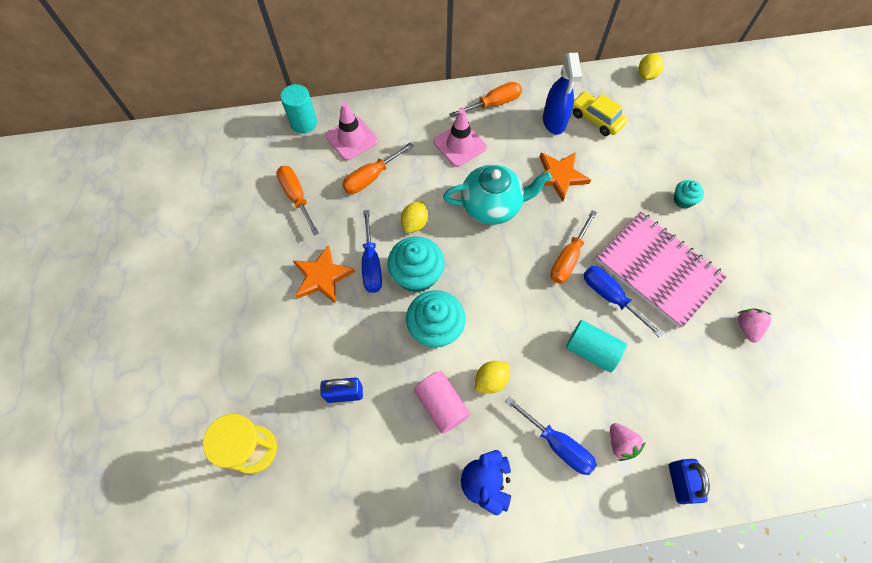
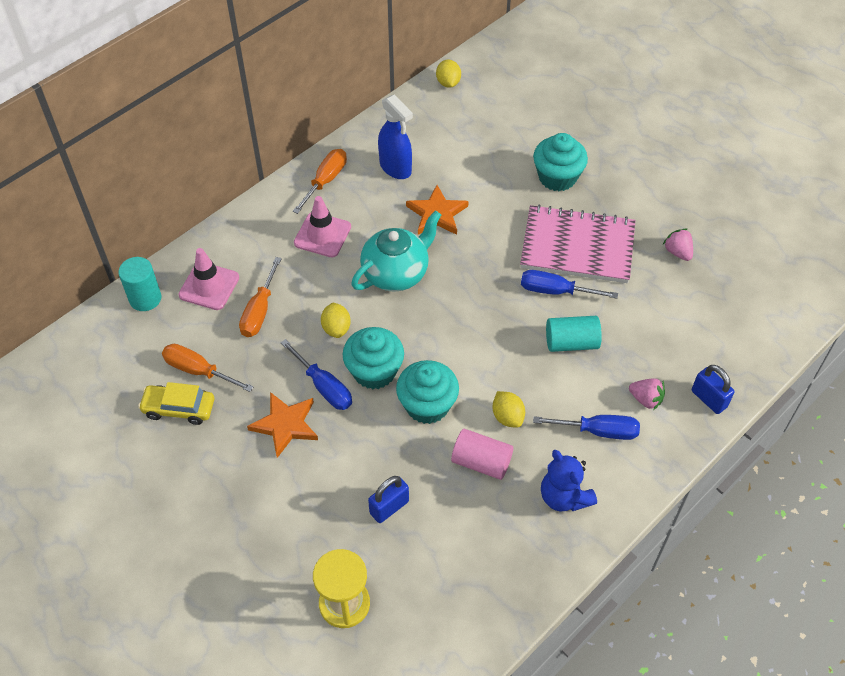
camera: 35 degrees left, 10 degrees down
(491, 380) = (507, 417): yellow lemon -> yellow lemon turned 45 degrees counterclockwise
(568, 258) = (497, 279): orange screwdriver -> none
(596, 119) = (431, 145): yellow car -> yellow car (179, 408)
(683, 200) = (557, 177): turquoise cupcake -> turquoise cupcake, size x1.88

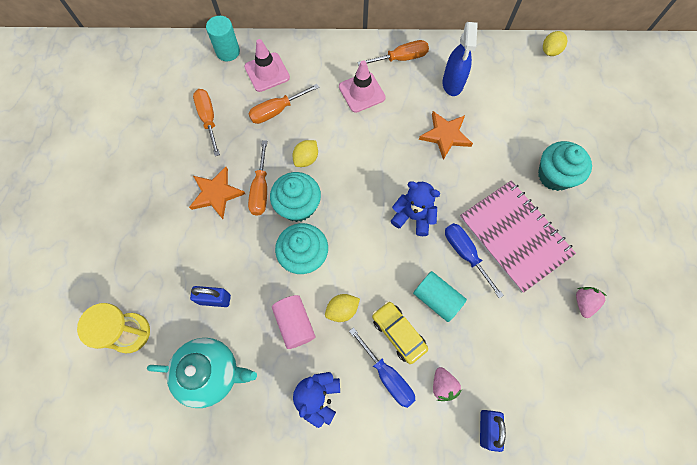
camera: 45 degrees right, 15 degrees up
(179, 408) = (176, 133): yellow car -> yellow car (398, 333)
(324, 386) = (261, 189): blue screwdriver -> orange screwdriver
(396, 273) = (378, 154): turquoise teapot -> turquoise teapot (211, 373)
(483, 298) = (413, 217): none -> blue teddy bear
(507, 417) = (342, 310): yellow lemon -> yellow lemon turned 45 degrees clockwise

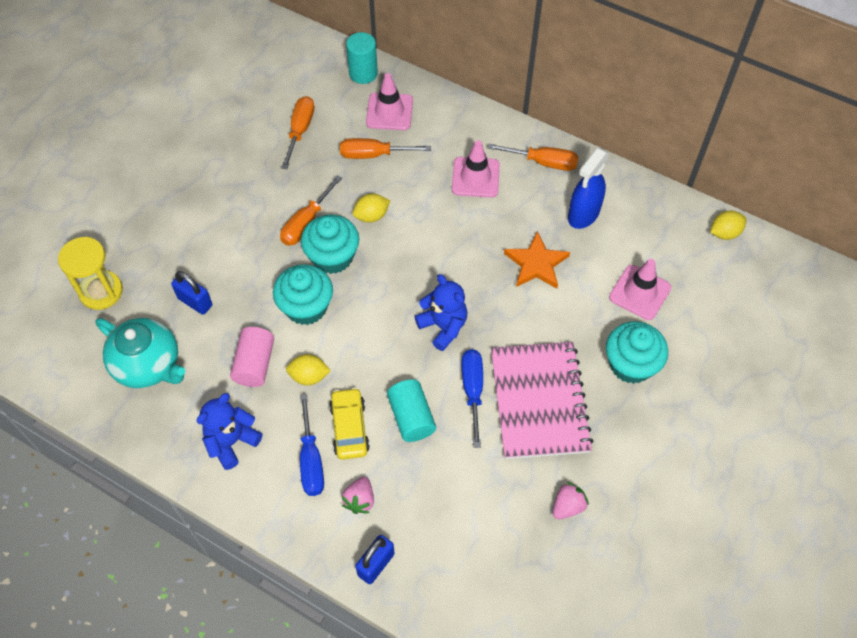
camera: 30 degrees right, 10 degrees down
(216, 194) = (261, 206): orange star -> none
(526, 121) = (640, 292): none -> pink traffic cone

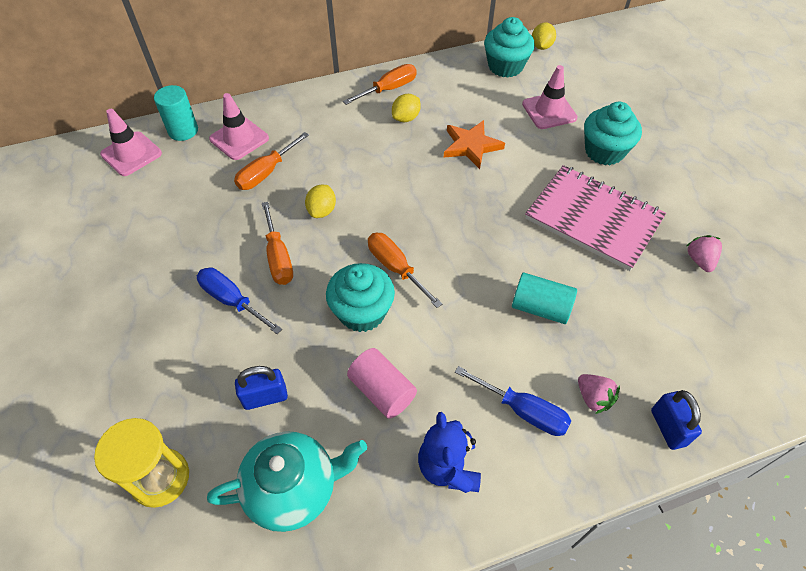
camera: 50 degrees left, 5 degrees down
(300, 131) = (183, 203): orange screwdriver -> orange screwdriver (396, 268)
(309, 376) = (434, 356): yellow lemon -> yellow lemon (406, 118)
(332, 257) = (332, 261): turquoise cupcake -> turquoise cupcake (505, 66)
(349, 428) = (514, 359): yellow car -> none
(443, 326) = (473, 233): blue teddy bear -> none
(472, 391) = (549, 252): blue screwdriver -> blue screwdriver (232, 301)
(475, 177) = (359, 130): pink traffic cone -> pink traffic cone (131, 154)
(583, 214) = (455, 97): blue spray bottle -> none

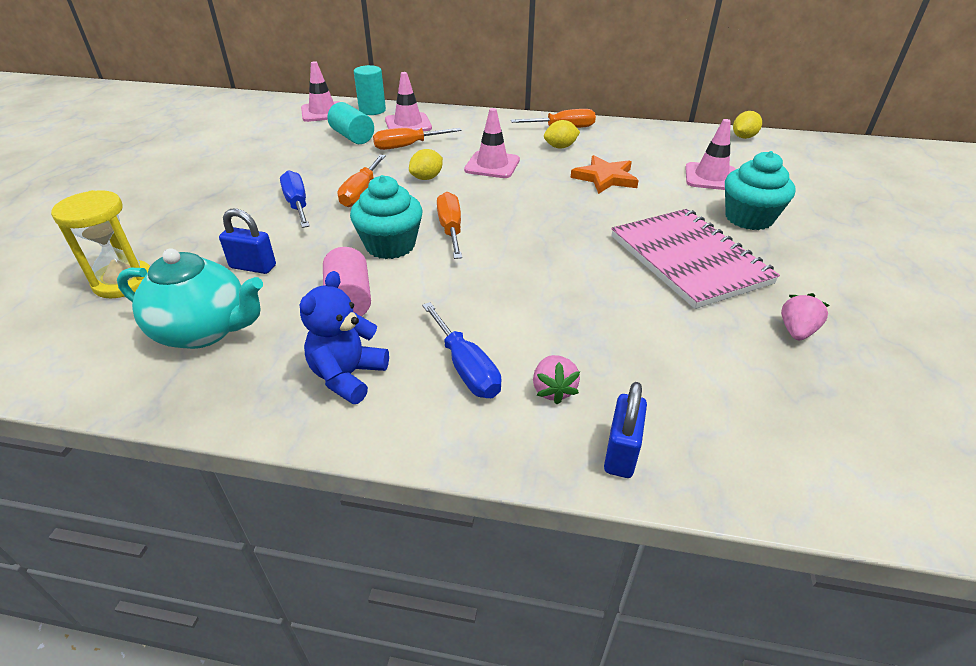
camera: 30 degrees right, 15 degrees down
(366, 168) = (492, 165): none -> pink traffic cone
(505, 66) = (691, 140): turquoise cupcake -> none
(540, 308) = (564, 301): turquoise cylinder -> turquoise cylinder (352, 137)

